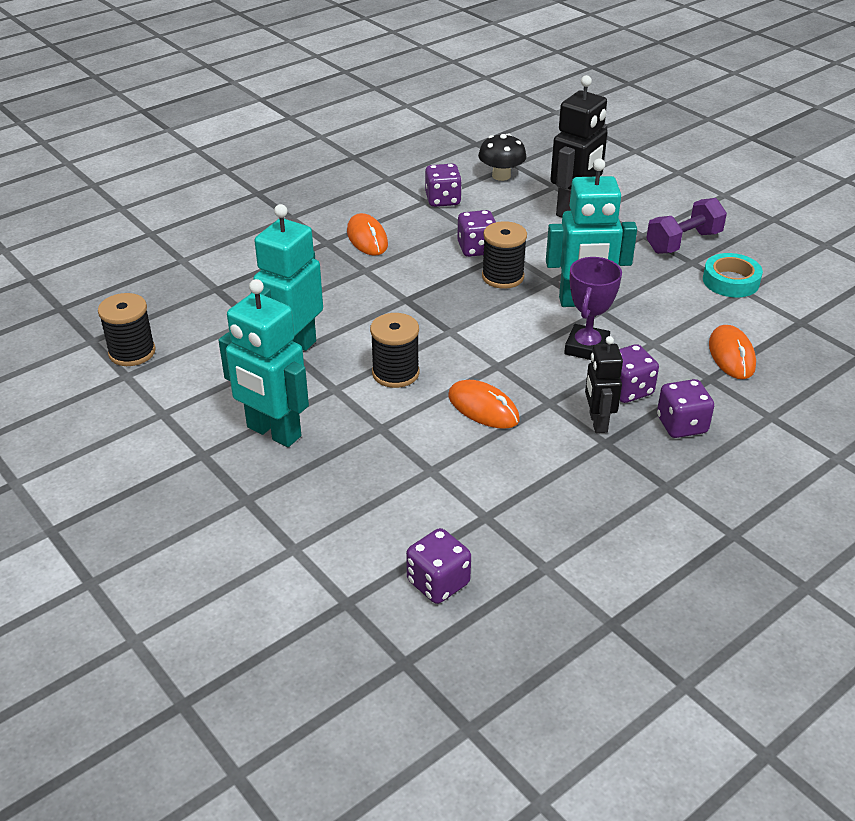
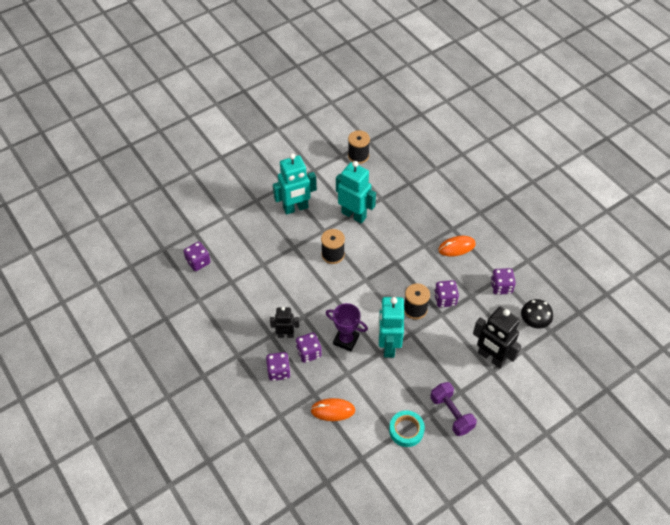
camera: 95 degrees right, 15 degrees up
(273, 432) = (295, 208): turquoise robot -> turquoise robot turned 150 degrees counterclockwise
(483, 408) = (302, 288): orange mouse -> none

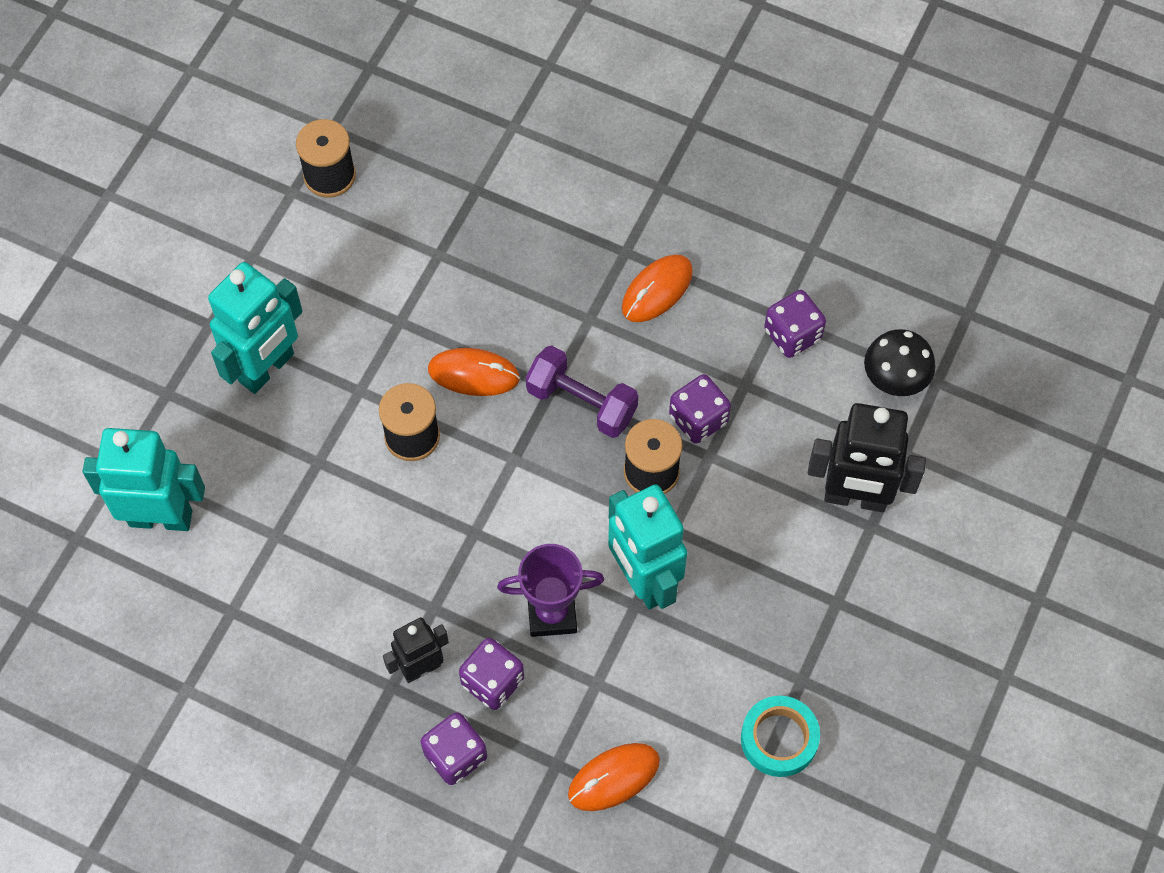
camera: 30 degrees left, 10 degrees up
(198, 262) = (129, 603): purple dice -> none
(354, 215) = (403, 322): turquoise robot -> turquoise robot (161, 517)
(369, 244) = (473, 374): none -> orange mouse
(451, 414) = (845, 657): purple dumbbell -> purple dumbbell (581, 403)

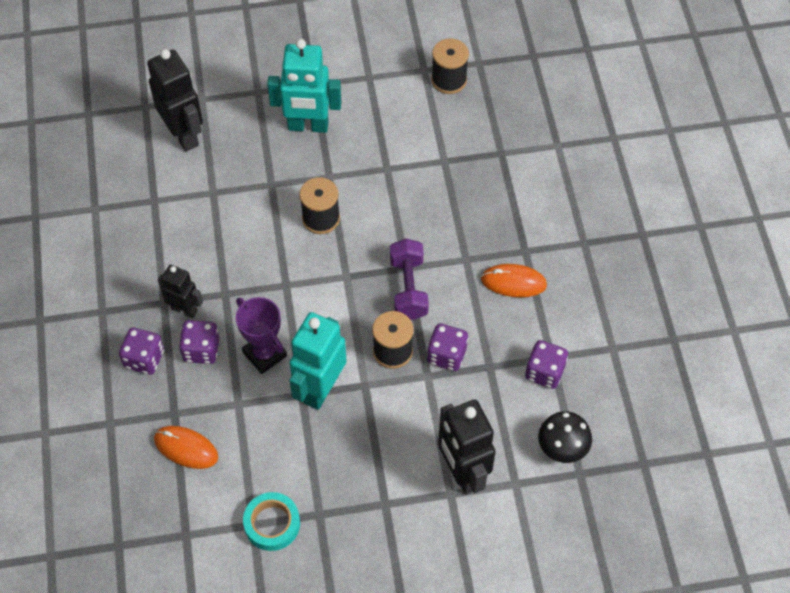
camera: 55 degrees right, 5 degrees down
(161, 517) = (184, 135): turquoise robot -> black robot
(473, 374) = (383, 224): orange mouse -> none

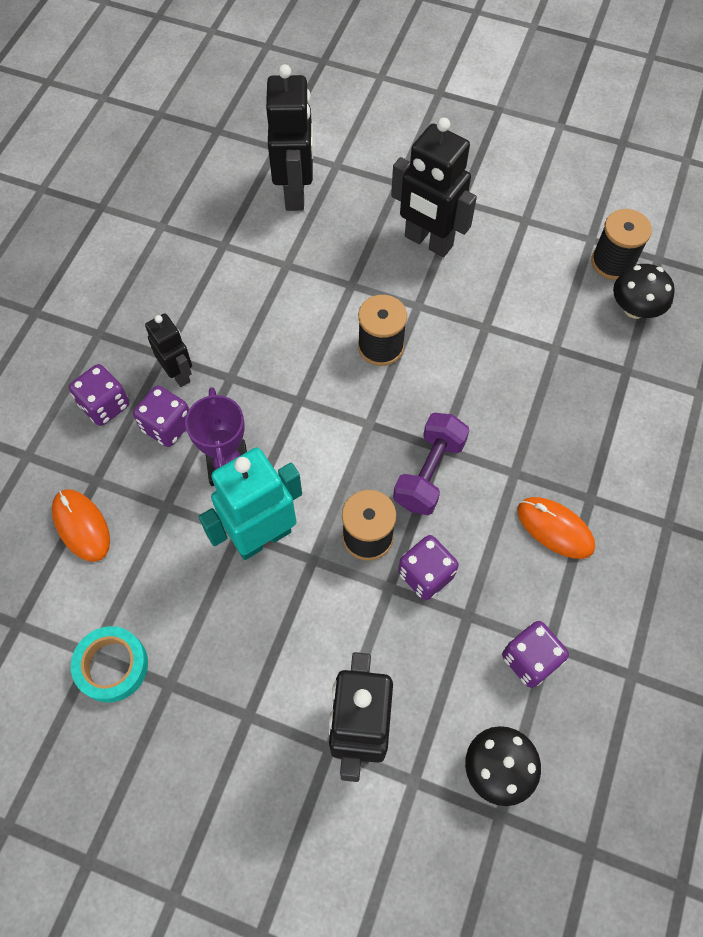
camera: 30 degrees right, 5 degrees up
(308, 126) = (428, 242): turquoise robot -> black robot
(482, 107) = (634, 309): none -> black mushroom

